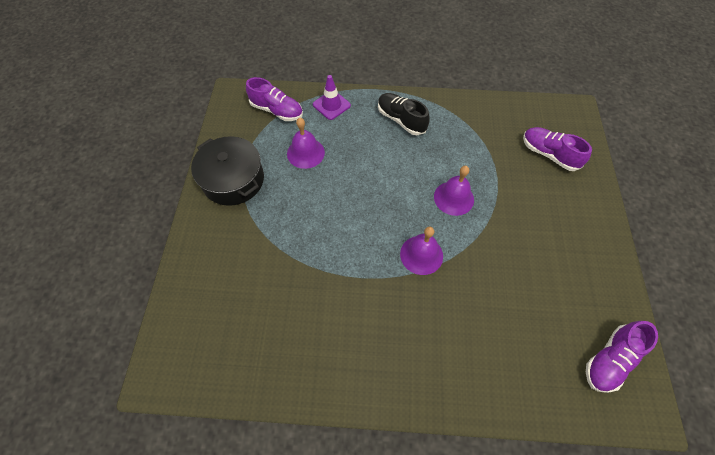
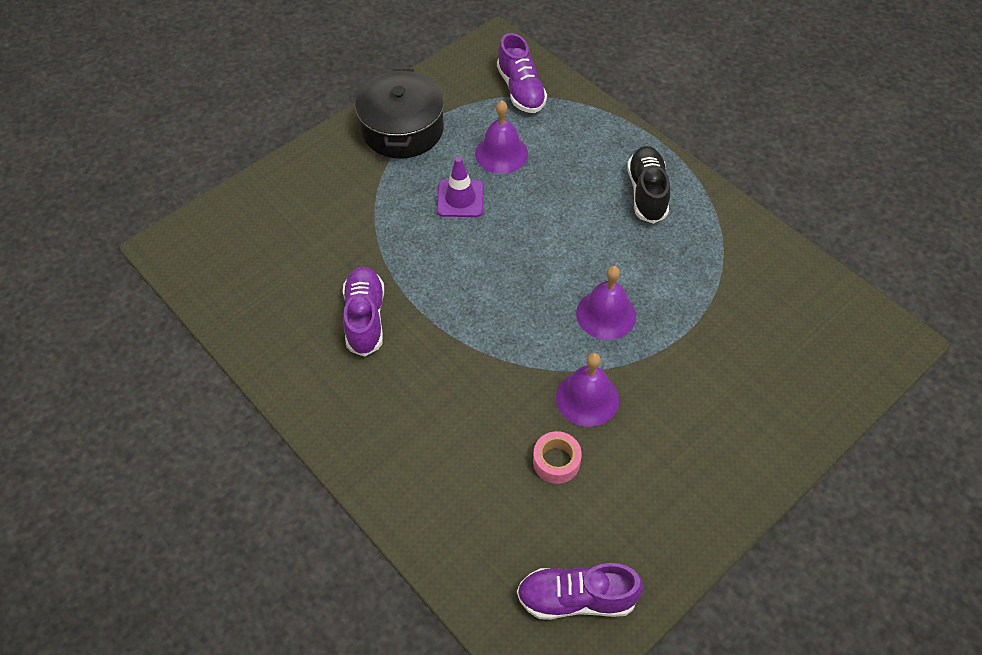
camera: 45 degrees right, 5 degrees down
(331, 105) = (586, 123): purple traffic cone -> purple traffic cone (460, 199)
(421, 255) = (502, 338): purple bell -> purple bell (587, 398)
(520, 297) = (556, 461): none -> pink tape
(549, 154) = (786, 359): purple shoe -> purple shoe (365, 318)

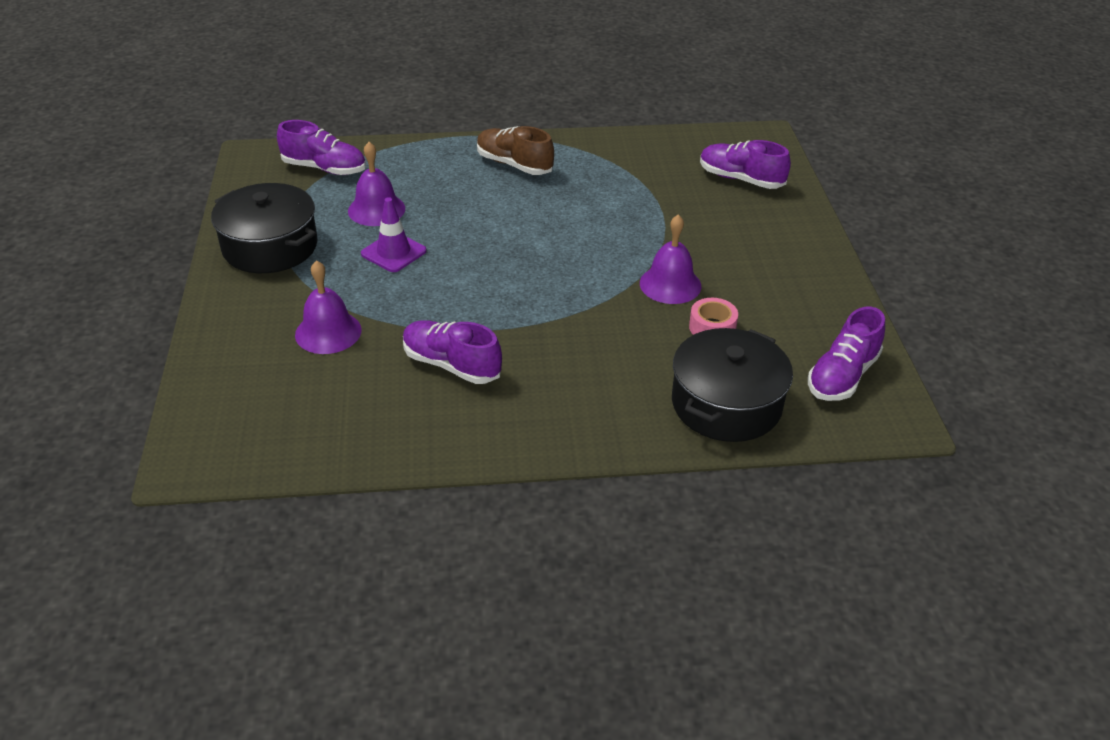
camera: 55 degrees left, 15 degrees down
(466, 526) = (726, 404): none -> black pot
(606, 314) = (603, 238): purple bell -> purple bell (328, 332)
(647, 193) = (514, 164): black shoe -> brown shoe
(800, 362) = (740, 179): none -> purple shoe

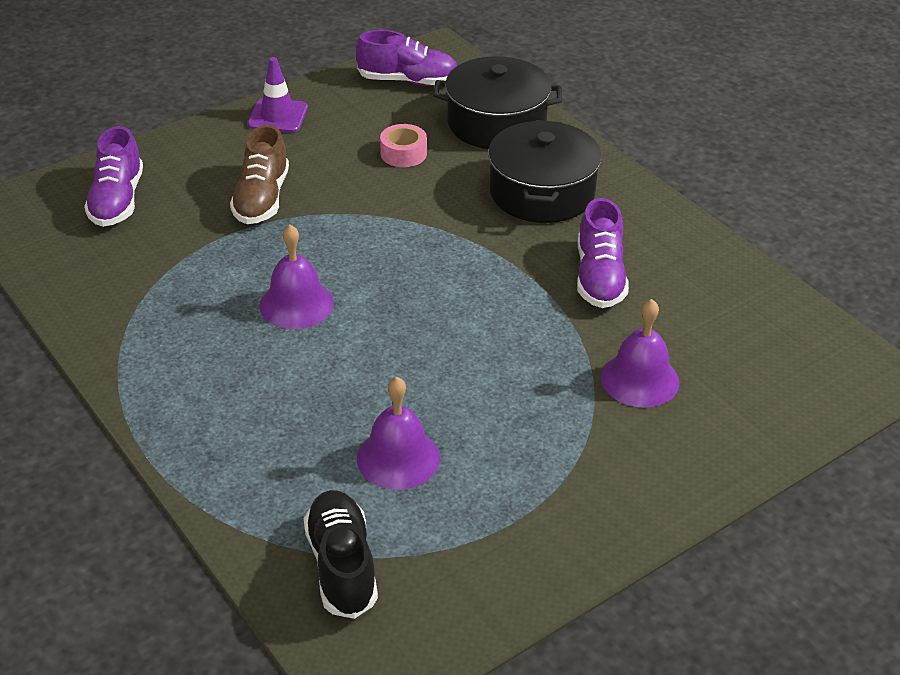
camera: 120 degrees left, 0 degrees up
(270, 246) = (552, 513): black pot -> black pot (542, 192)
(324, 168) = (342, 566): purple shoe -> black shoe
(393, 252) = (470, 399): purple traffic cone -> purple traffic cone (278, 116)
(514, 164) = (201, 382): brown shoe -> brown shoe (261, 199)
(670, 284) = (358, 192): purple bell -> purple bell (296, 304)

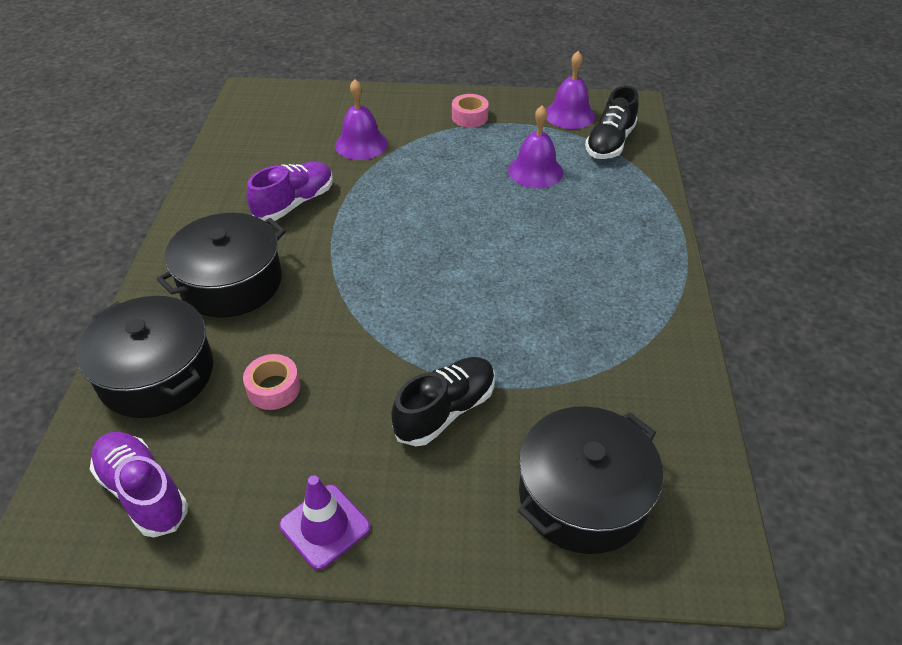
camera: 140 degrees left, 5 degrees up
(117, 201) = (582, 496): purple shoe -> black pot
(261, 199) = (445, 410): brown shoe -> black shoe
(296, 304) = (508, 291): purple bell -> purple bell (569, 114)
(571, 500) = (469, 117): none -> pink tape

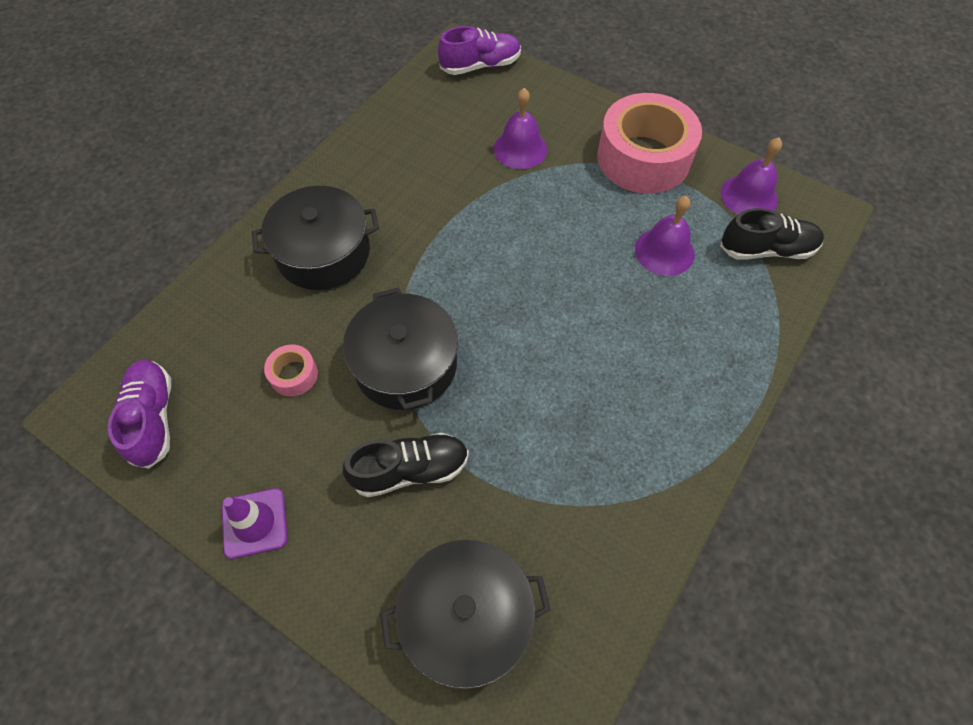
camera: 30 degrees right, 15 degrees up
(156, 374) = (220, 315): black pot -> black pot (405, 364)
(294, 203) = (422, 191): purple shoe -> purple shoe (480, 66)
(469, 117) = (643, 158): pink tape -> pink tape, size x2.37
(610, 143) = (766, 250): black shoe -> black shoe turned 150 degrees counterclockwise

